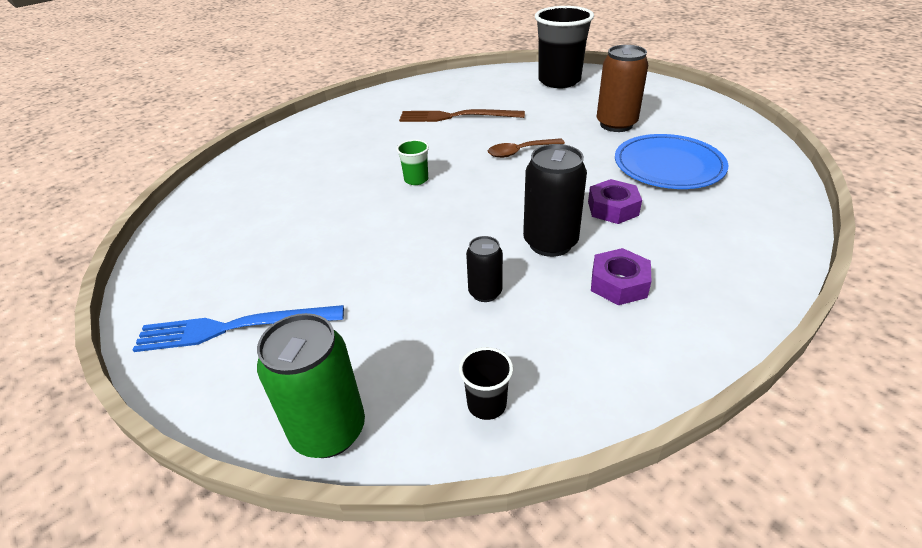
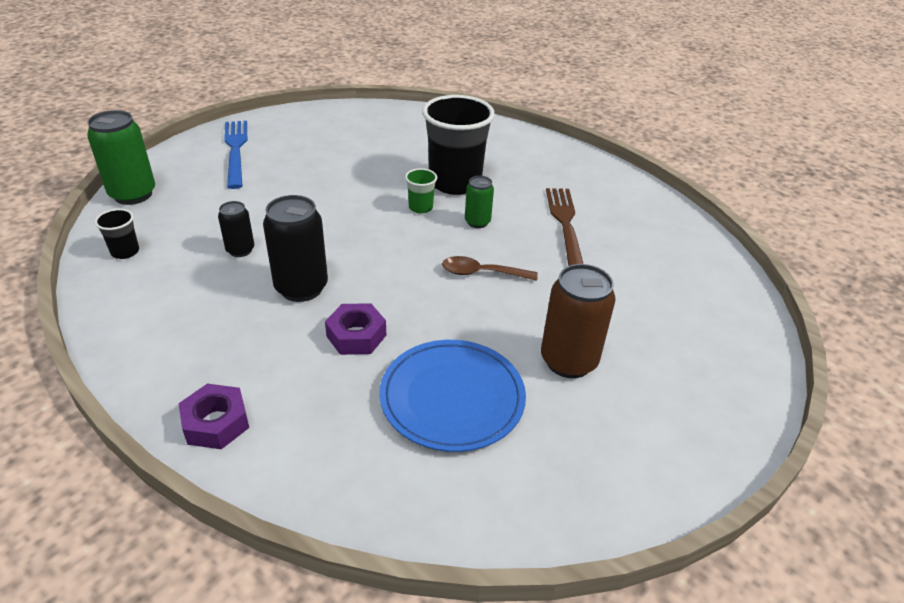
camera: 80 degrees right, 0 degrees up
(445, 152) = (477, 222): none -> green can
(520, 152) = (481, 273): brown spoon -> brown spoon turned 60 degrees counterclockwise
(559, 81) = (708, 315): black cup -> black cup (455, 183)
(619, 283) = (230, 326): purple nut -> purple nut (216, 423)

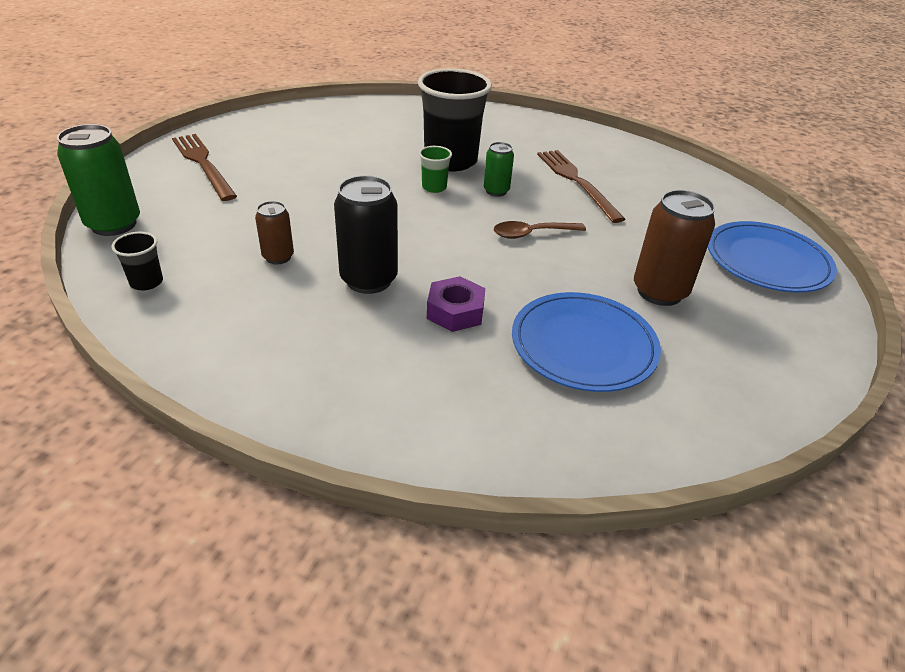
camera: 20 degrees left, 0 degrees up
(216, 423) = (372, 424): purple nut -> none
(235, 150) = (203, 164): blue fork -> brown fork
(240, 250) = (278, 257): black can -> brown can
(713, 354) = (767, 261): none -> blue plate

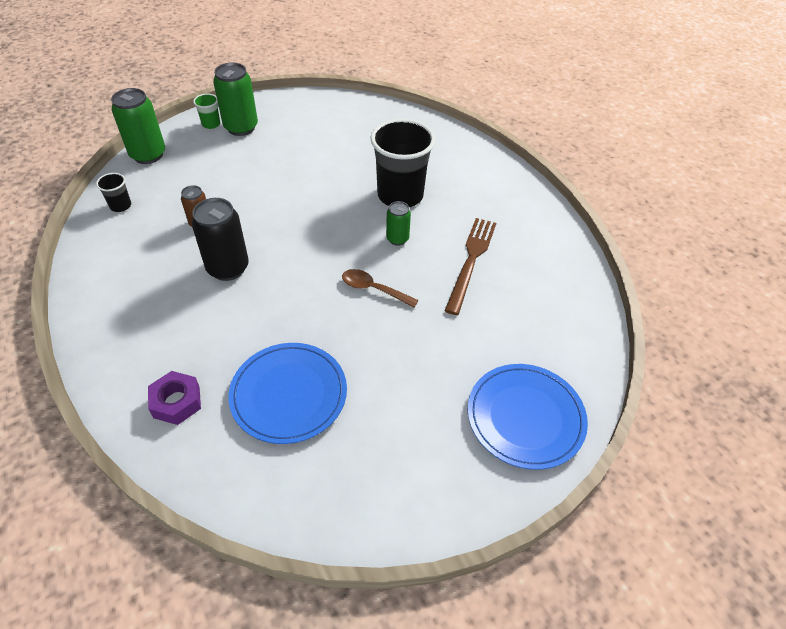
camera: 40 degrees right, 10 degrees up
(203, 164) = (241, 127): brown fork -> green can
(434, 187) = (358, 214): green cup -> green cup (211, 124)
(455, 311) = (246, 321): purple nut -> purple nut (176, 402)
(659, 292) = (397, 389): brown can -> none

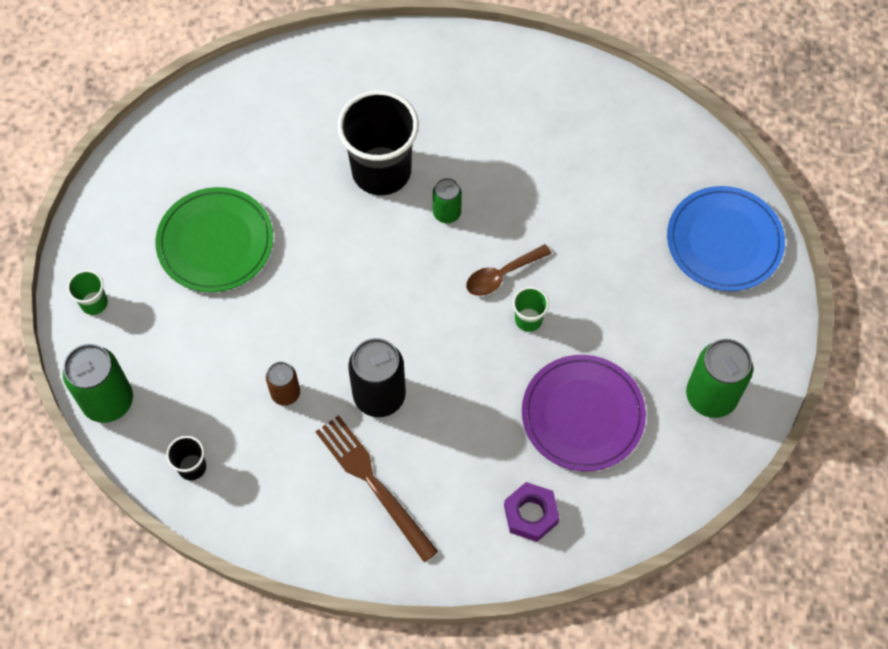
camera: 55 degrees left, 15 degrees up
(241, 127) = (128, 272): green can -> green can (711, 396)
(287, 150) = (215, 242): none -> green plate
(289, 394) = (582, 415): blue plate -> purple plate
(348, 321) = (528, 320): none -> green cup
(471, 261) = (523, 166): brown fork -> brown fork (373, 483)

